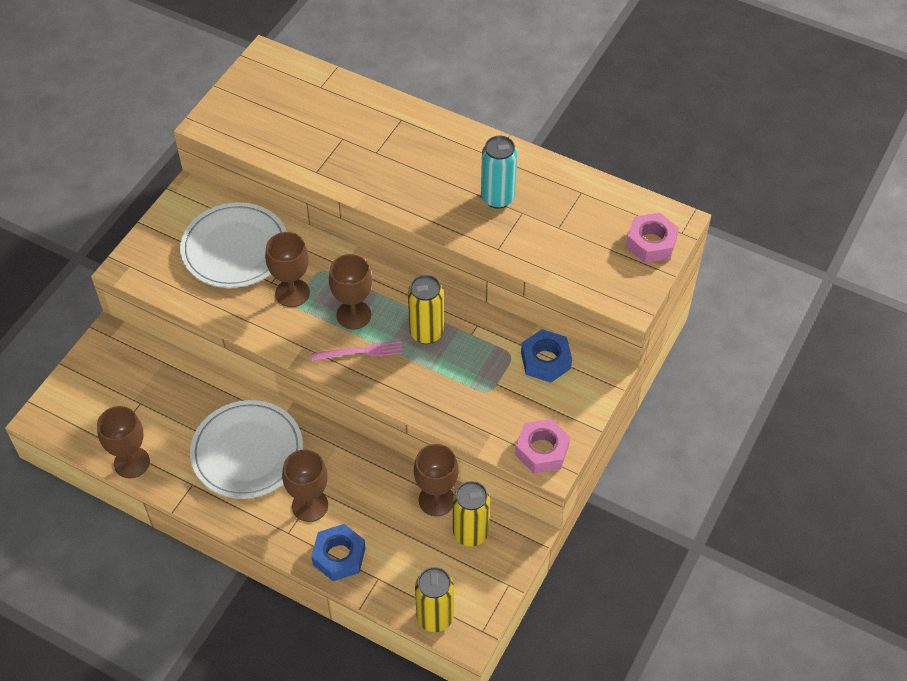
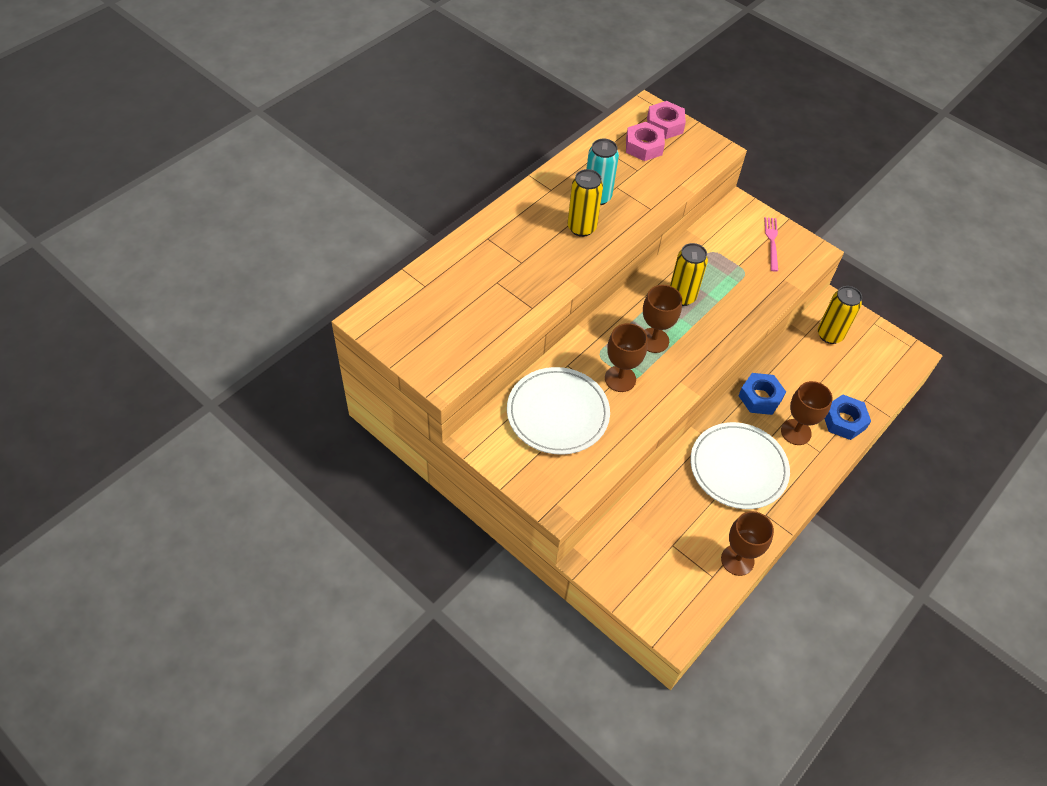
camera: 80 degrees left, 0 degrees up
(361, 352) = (693, 343): pink fork -> pink fork (772, 242)
(435, 617) = (899, 371): yellow can -> yellow can (581, 228)
(436, 500) = (799, 349): brown goblet -> none
(542, 450) = (802, 253): pink nut -> pink nut (644, 146)
(545, 360) = (721, 233): blue nut -> blue nut (760, 397)

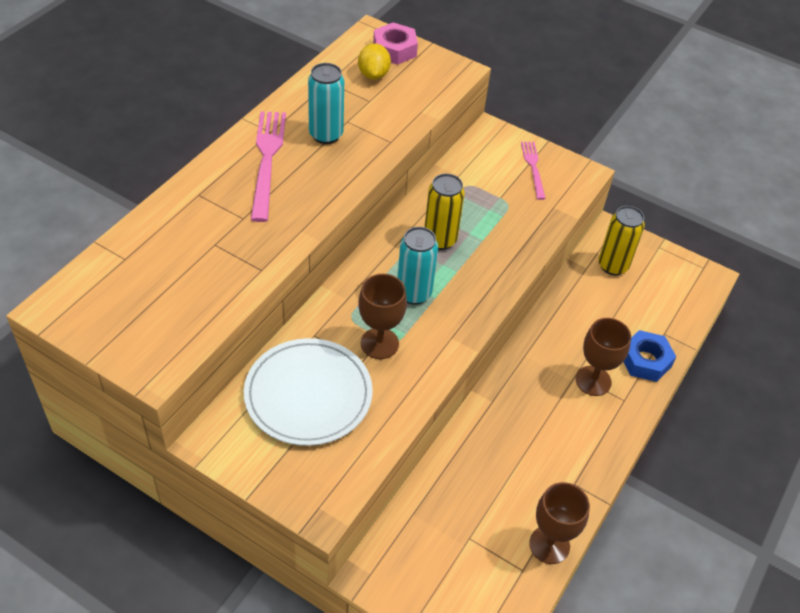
camera: 10 degrees left, 5 degrees down
(546, 214) = (267, 160): none -> pink fork
(581, 228) = (311, 171): yellow can -> none
(644, 146) = (373, 74): pink nut -> yellow lemon
(653, 340) = (414, 293): brown goblet -> turquoise can
(738, 468) = (533, 432): white plate -> none
(760, 397) = (546, 346): blue nut -> none

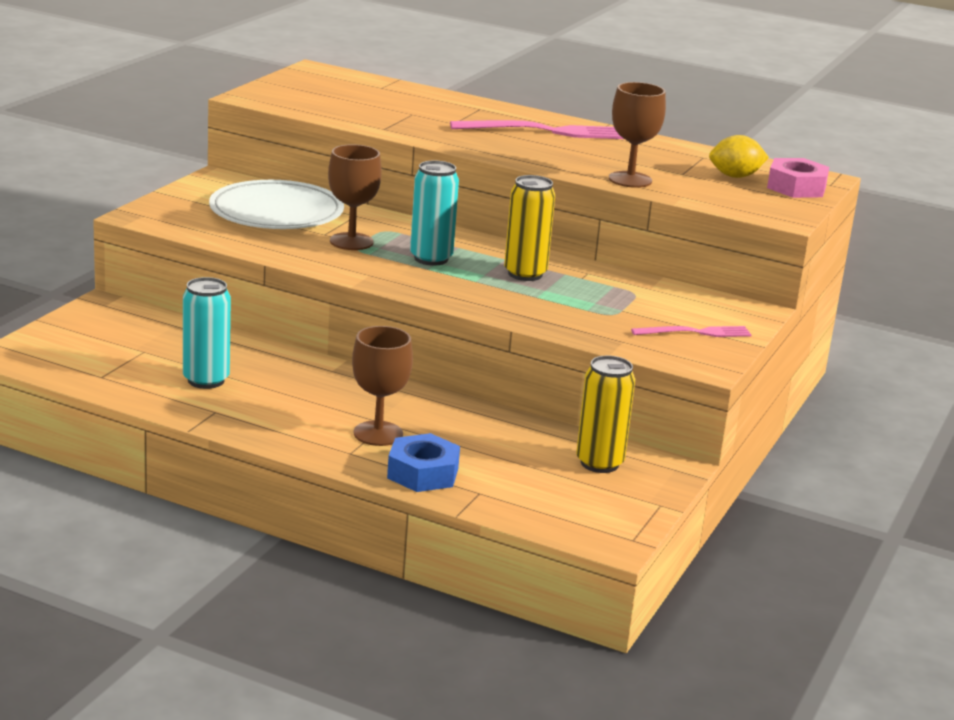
camera: 85 degrees right, 25 degrees down
(326, 135) = (605, 154): turquoise can -> turquoise can (206, 380)
(549, 545) = (132, 392): brown goblet -> brown goblet (630, 180)

